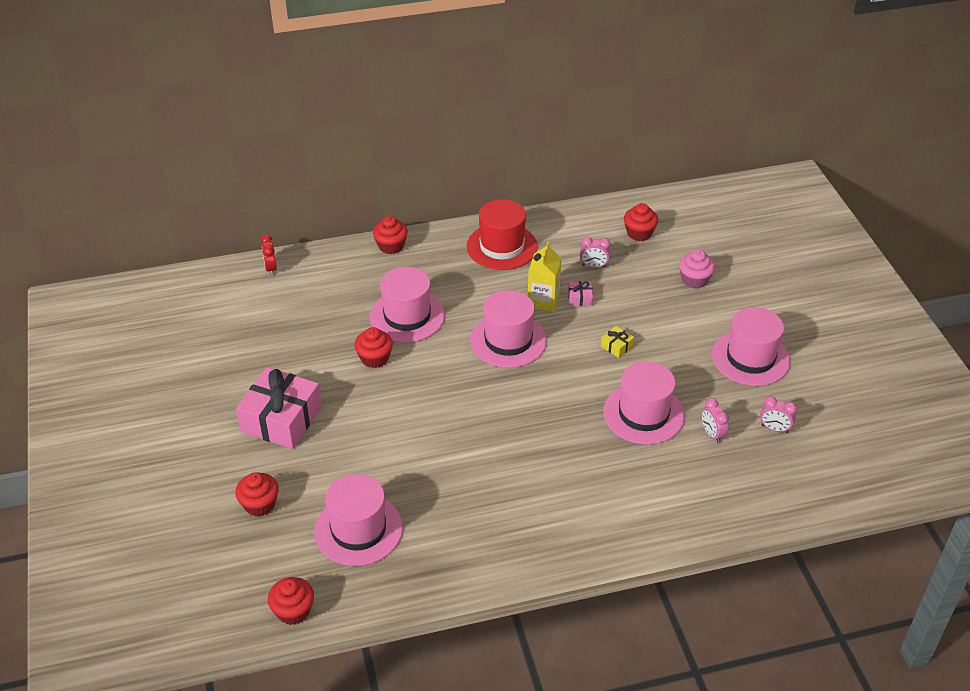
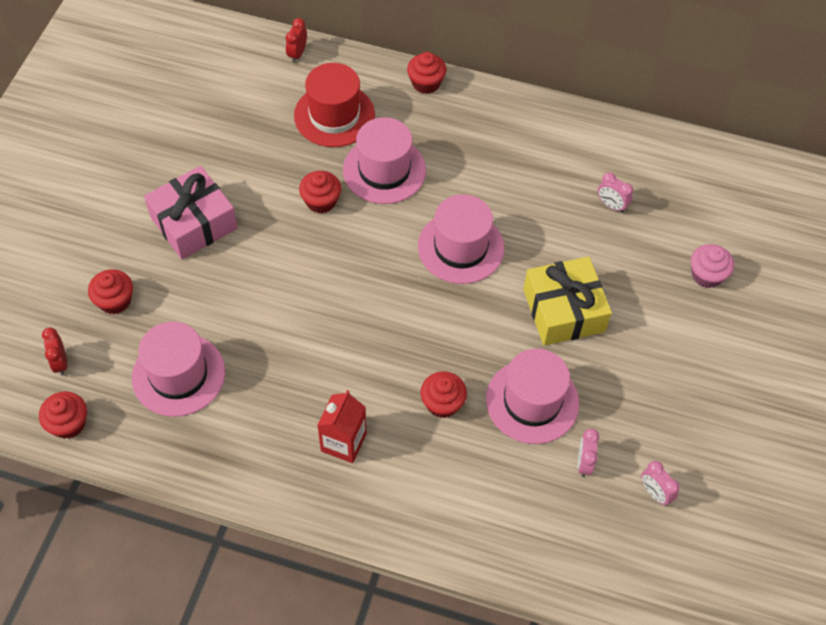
camera: 30 degrees right, 15 degrees up
(249, 571) = (60, 363): none -> red clock
(501, 246) = (534, 136): red hat -> red hat (334, 115)
(529, 509) = (343, 442): none -> red carton
(543, 301) = (529, 220): yellow carton -> none
(580, 298) = (568, 235): pink gift -> none
(616, 346) = (564, 310): yellow gift -> yellow gift, size x2.47
(639, 233) = (690, 190): red cupcake -> red cupcake (442, 403)
(750, 358) = (694, 398): pink hat -> none

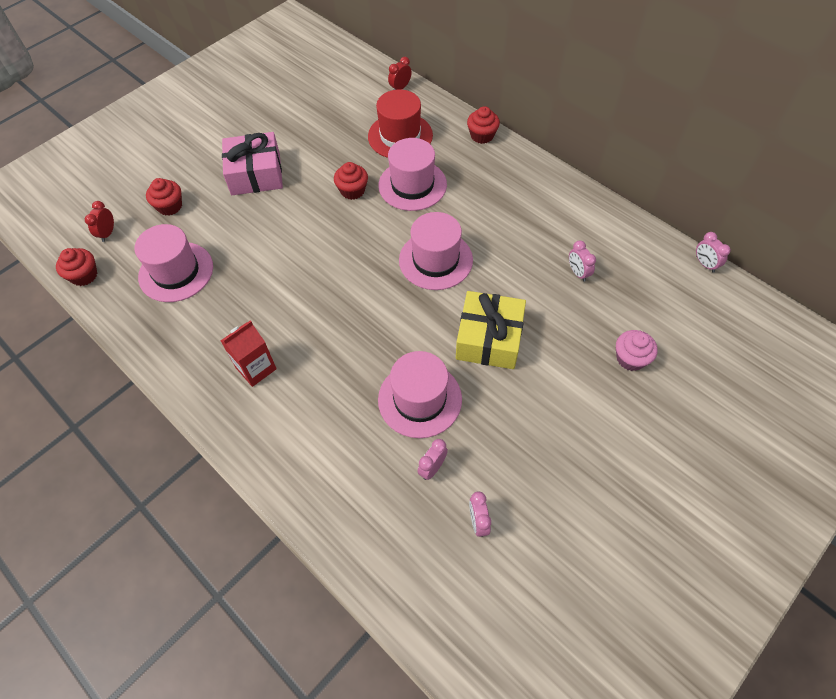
camera: 30 degrees right, 0 degrees up
(442, 403) = (348, 371): red cupcake -> none
(725, 149) = (705, 264): none -> pink clock

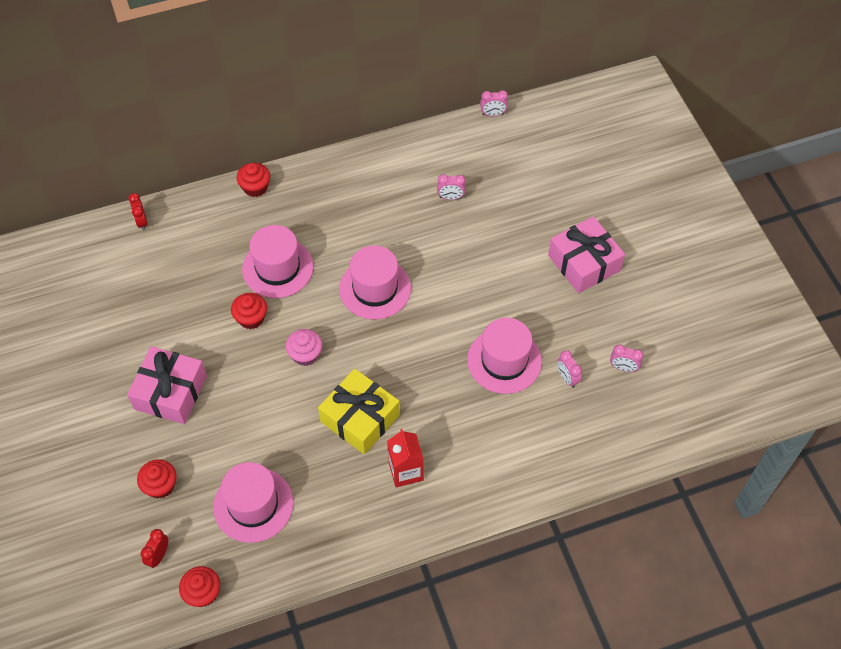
camera: 65 degrees left, 0 degrees up
(108, 233) = (158, 556): red clock -> red clock turned 75 degrees clockwise
(400, 136) = (208, 250): red hat -> none
(489, 339) = (476, 288): yellow gift -> yellow gift (360, 418)
(586, 424) = (584, 263): none -> pink gift
(630, 358) = (546, 206): pink cupcake -> pink cupcake (305, 354)

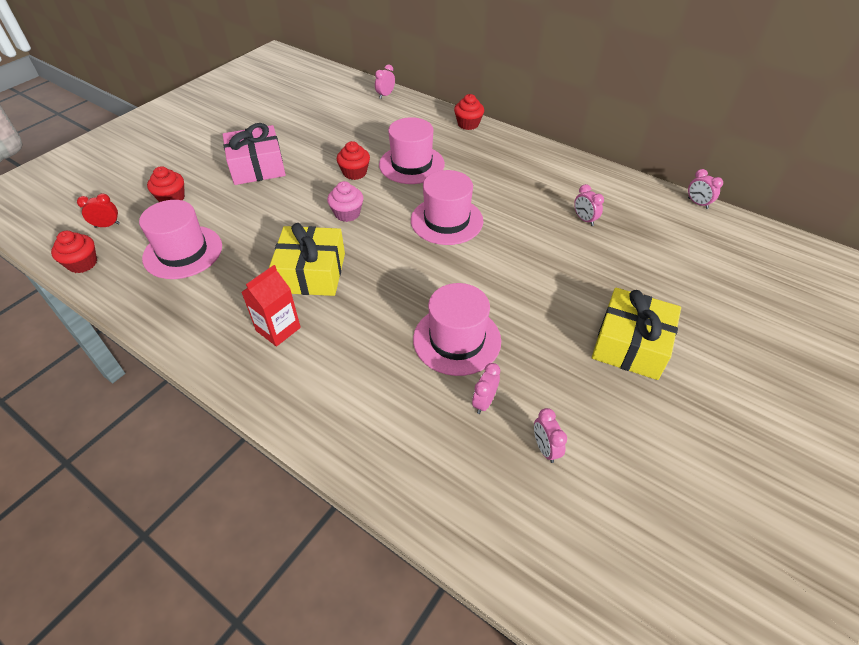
camera: 55 degrees right, 10 degrees down
(142, 222) = (385, 95): red clock -> pink clock
(584, 263) = (630, 344): pink gift -> yellow gift

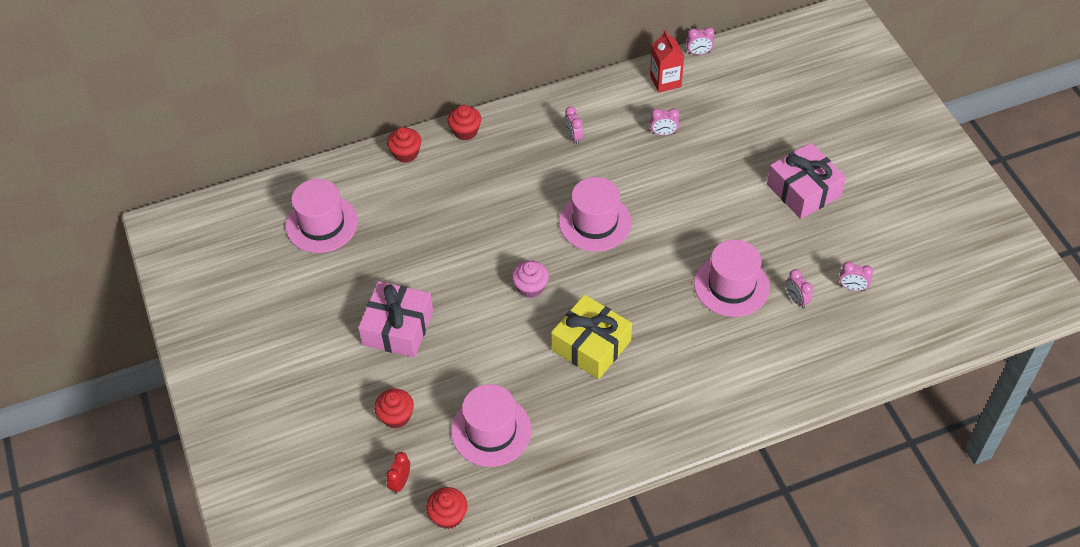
camera: 55 degrees left, 5 degrees up
(278, 329) = (642, 393): red carton -> red carton (665, 81)
(355, 173) = (472, 255): red cupcake -> red cupcake (406, 153)
(385, 95) = (353, 168): pink clock -> pink clock (573, 137)
(411, 164) = (495, 206): pink hat -> pink hat (322, 224)
(630, 344) = (803, 190): yellow gift -> pink gift

